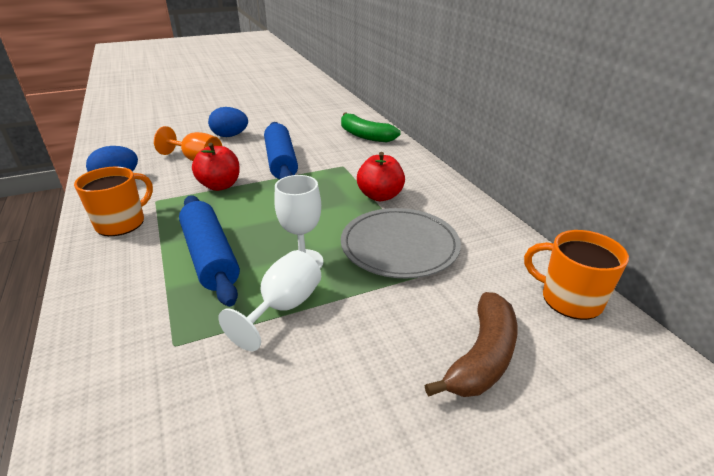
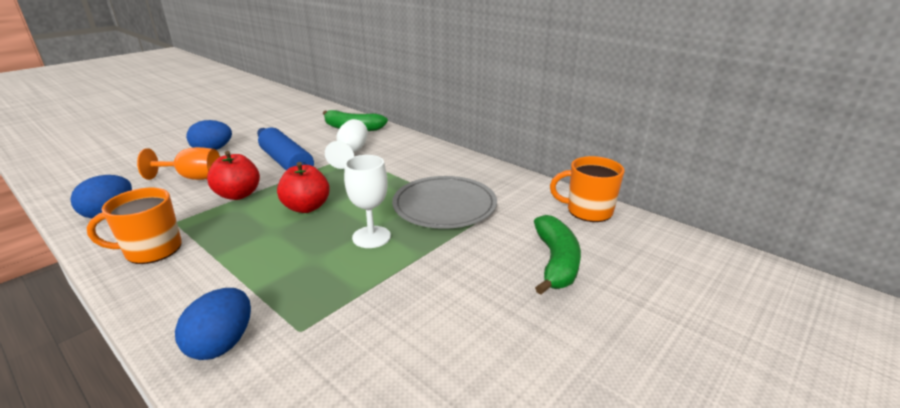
camera: 25 degrees left, 5 degrees down
(107, 334) = (222, 344): none -> blue egg
(122, 223) = (152, 250): orange mug -> orange mug turned 120 degrees counterclockwise
(210, 257) = (278, 254): blue rolling pin -> none
(283, 307) = (380, 274): white goblet -> white goblet (351, 153)
(380, 196) = (401, 173): red apple -> red apple (306, 207)
(482, 356) = (555, 262): brown banana -> green banana

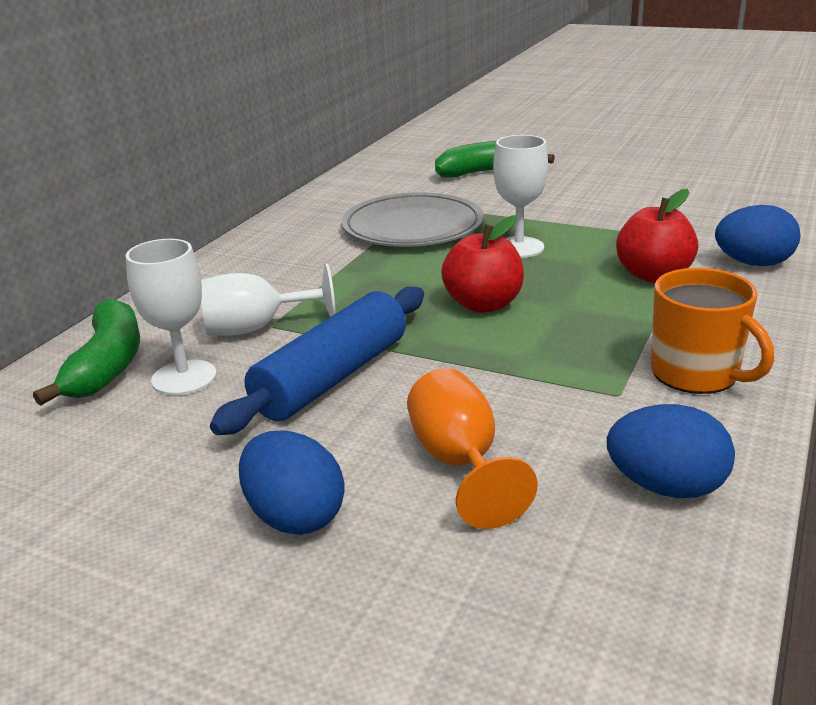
camera: 105 degrees left, 0 degrees up
(238, 195) = (489, 375): red apple -> red apple (653, 275)
(325, 139) = (184, 378): none -> white goblet
(588, 211) = (377, 169): orange mug -> none

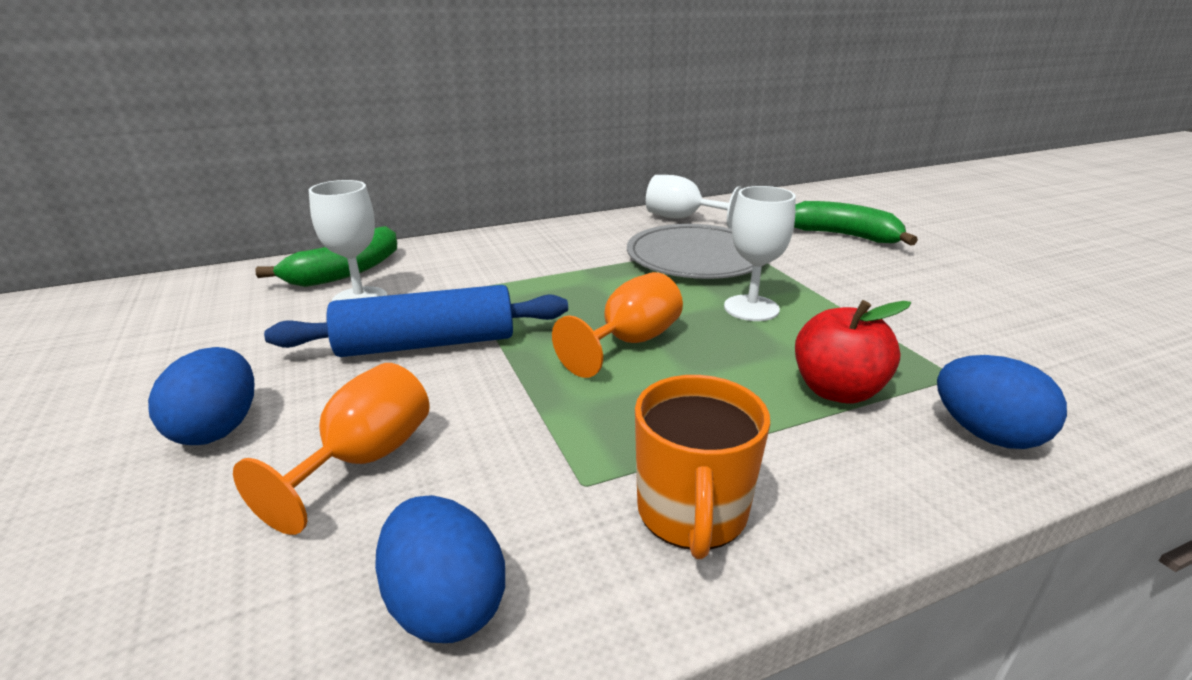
camera: 40 degrees right, 0 degrees up
(256, 328) = (456, 286): white goblet -> white goblet (682, 218)
(483, 304) = (630, 342): red apple -> orange goblet

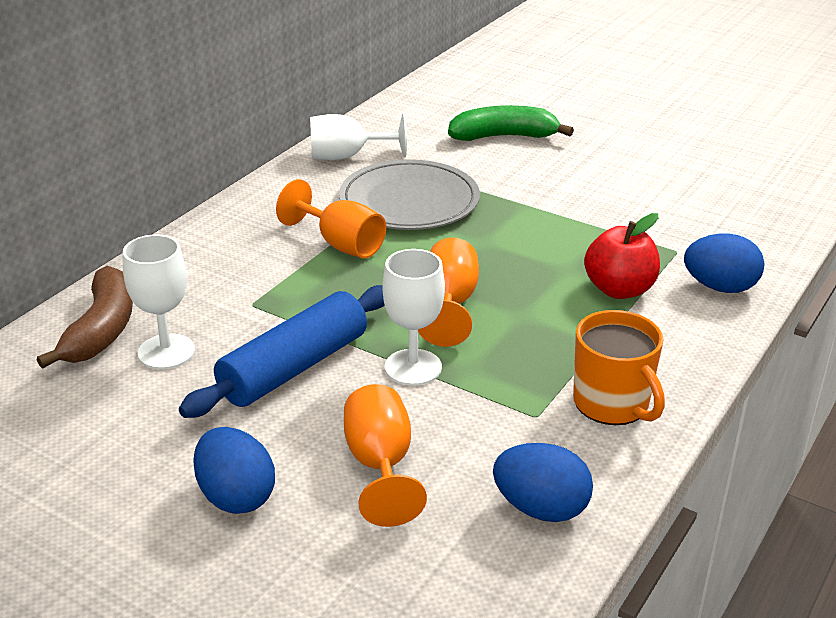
camera: 35 degrees left, 5 degrees up
(346, 272) = (101, 329): green banana -> brown banana
(596, 270) = (341, 244): none -> orange goblet
(751, 308) = (503, 240): white goblet -> white goblet (413, 367)

